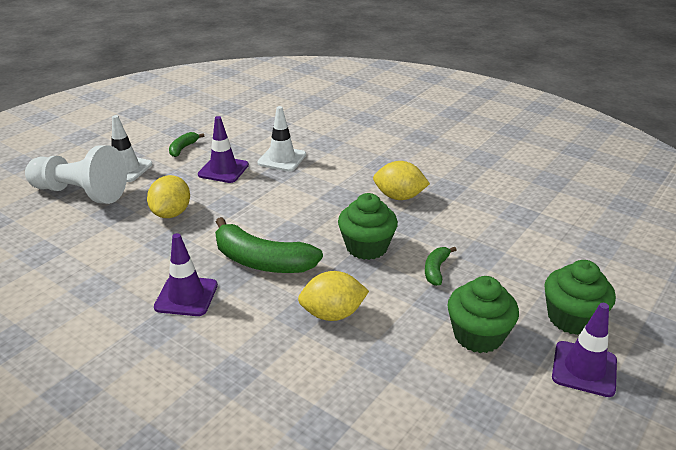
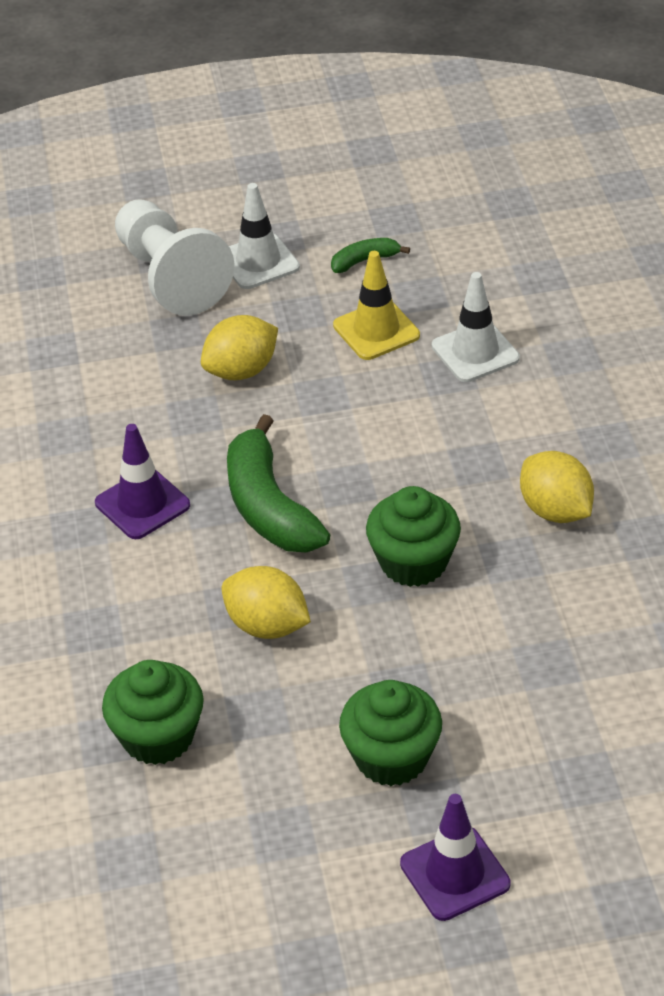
camera: 45 degrees right, 10 degrees up
(223, 170) = (376, 330): purple traffic cone -> yellow traffic cone
(436, 270) = (456, 647): green banana -> none
(572, 318) = (532, 814): green cupcake -> green cupcake (158, 737)

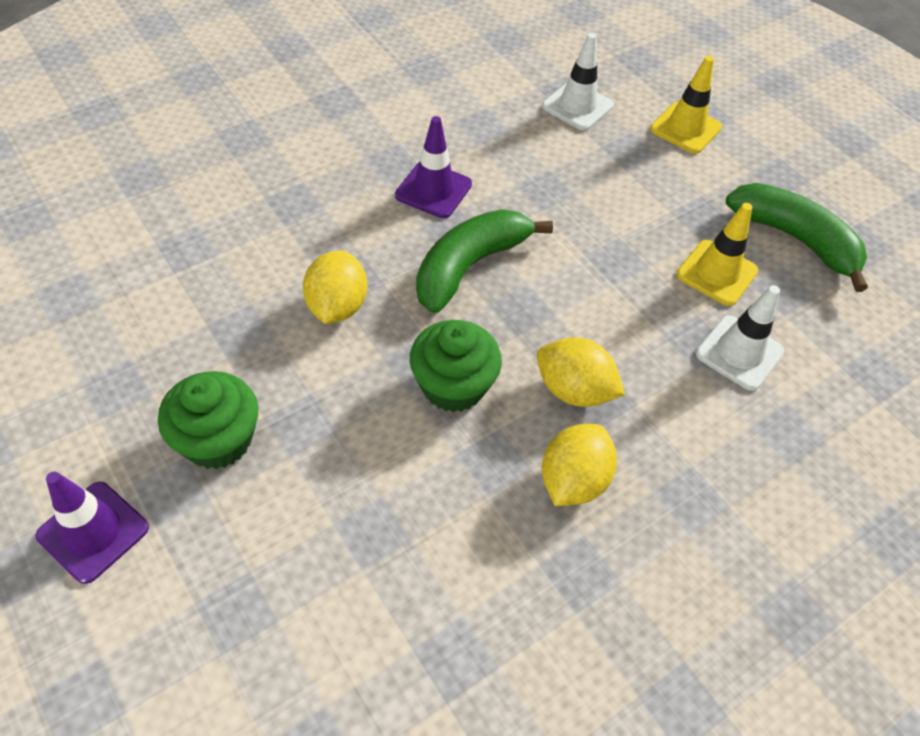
camera: 60 degrees right, 10 degrees up
(158, 737) = (196, 275): green cupcake -> none
(170, 277) = (685, 128): white pawn -> yellow traffic cone
(241, 371) = (611, 201): yellow lemon -> yellow lemon (574, 390)
(258, 262) = (741, 173): white traffic cone -> white traffic cone (577, 106)
(364, 261) = (795, 239): green banana -> green banana, size x2.06

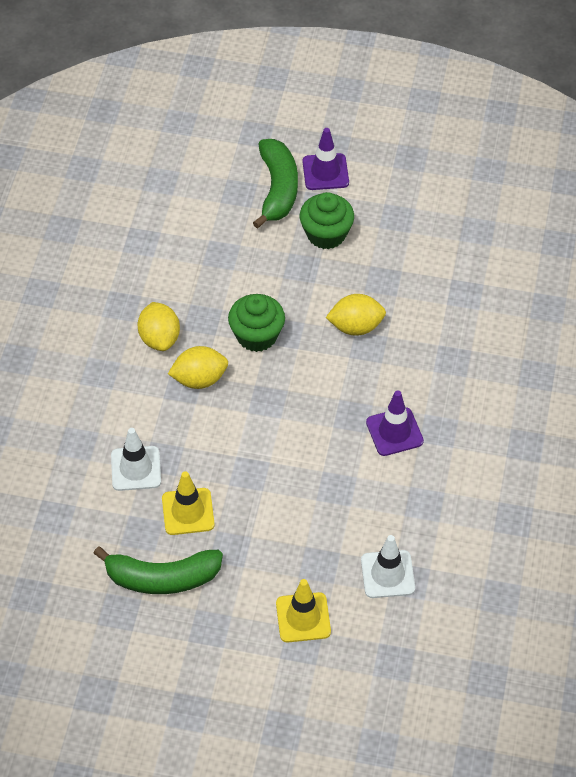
camera: 140 degrees right, 0 degrees up
(337, 306) = (356, 327): yellow lemon -> yellow lemon turned 60 degrees counterclockwise
(469, 266) = (320, 402): green banana -> green banana (278, 189)

